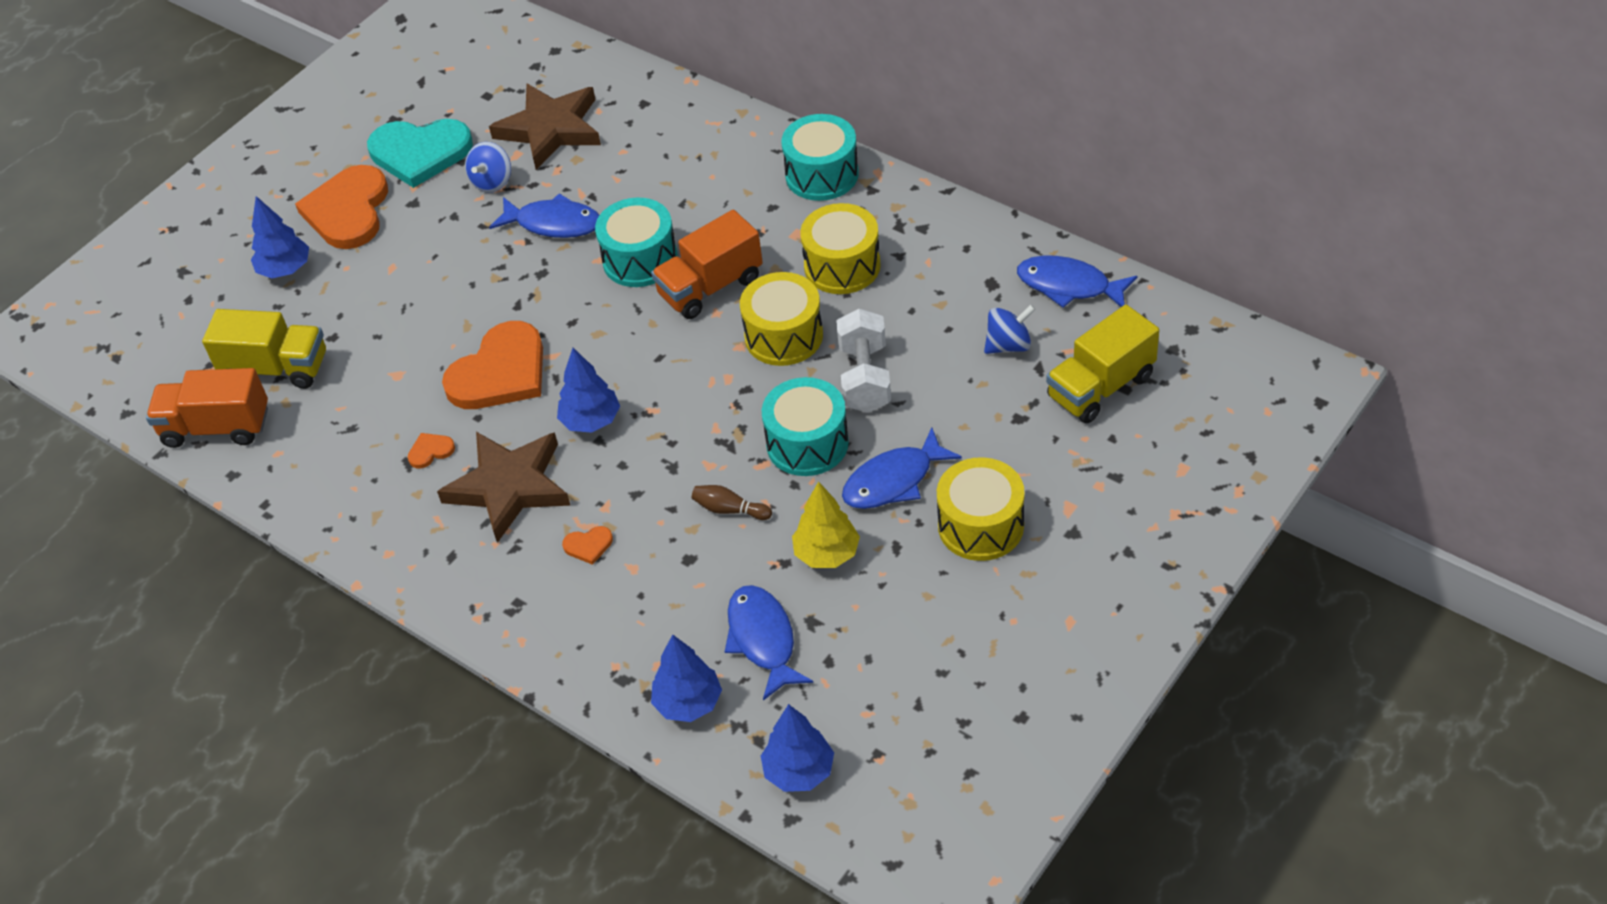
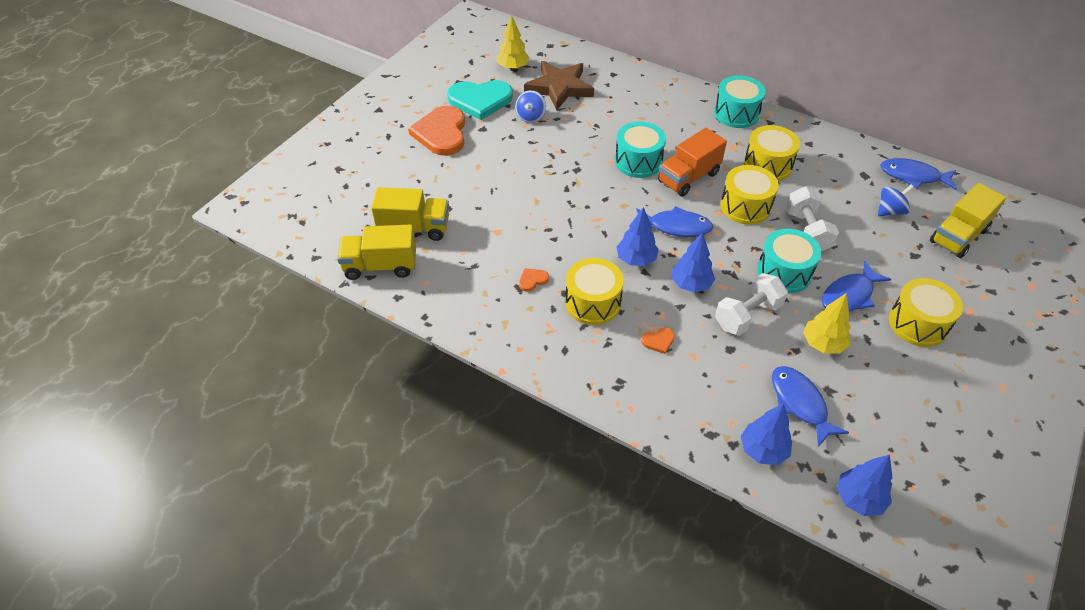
camera: 10 degrees left, 0 degrees up
(216, 427) = (380, 266): orange truck -> yellow truck
(285, 269) = (407, 167): blue tree -> blue tree (690, 284)
(485, 92) = (513, 67): none -> yellow tree
(500, 372) = (566, 229): orange heart -> none
(509, 487) = (593, 303): brown star -> yellow drum
(553, 223) = (576, 141): blue fish -> blue fish (676, 227)
(730, 509) = (747, 315): brown bowling pin -> white dumbbell

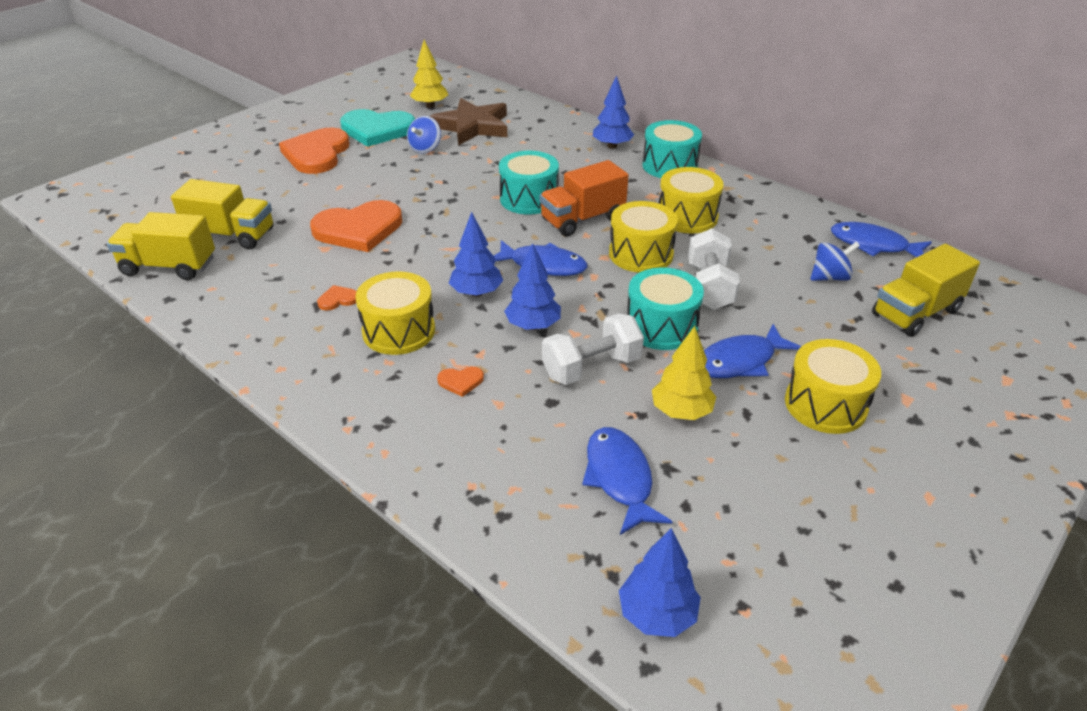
camera: 10 degrees right, 10 degrees down
(515, 209) = (359, 229): none -> orange heart
(763, 450) = (541, 529): blue tree -> blue tree (612, 146)

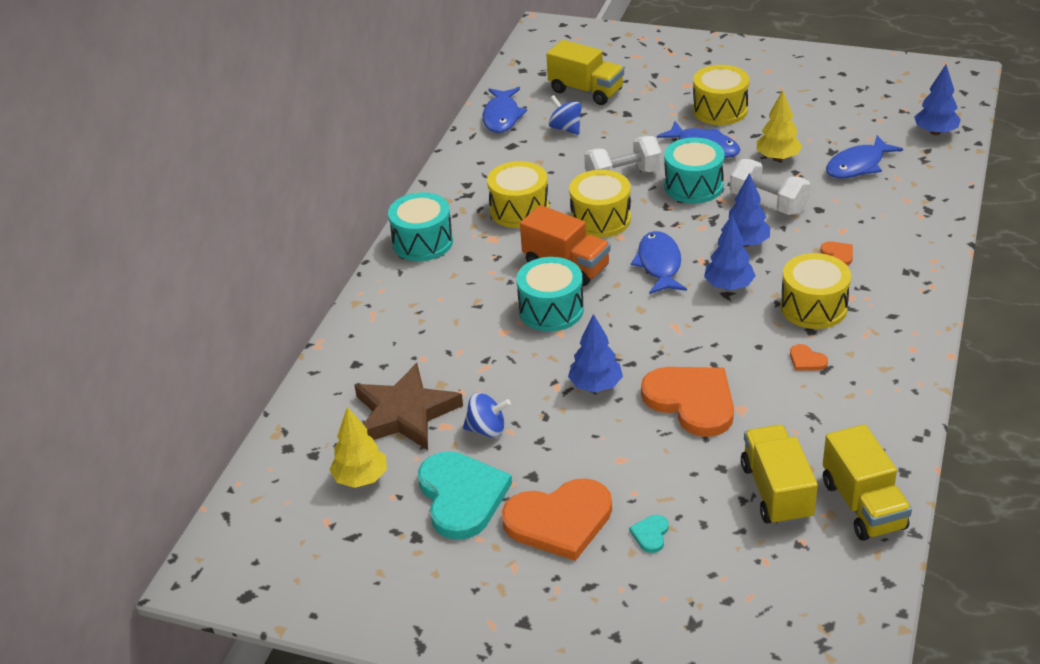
camera: 110 degrees left, 0 degrees up
(264, 179) = (650, 534): none -> turquoise heart
(612, 146) = (397, 290): blue tree -> blue tree (595, 386)

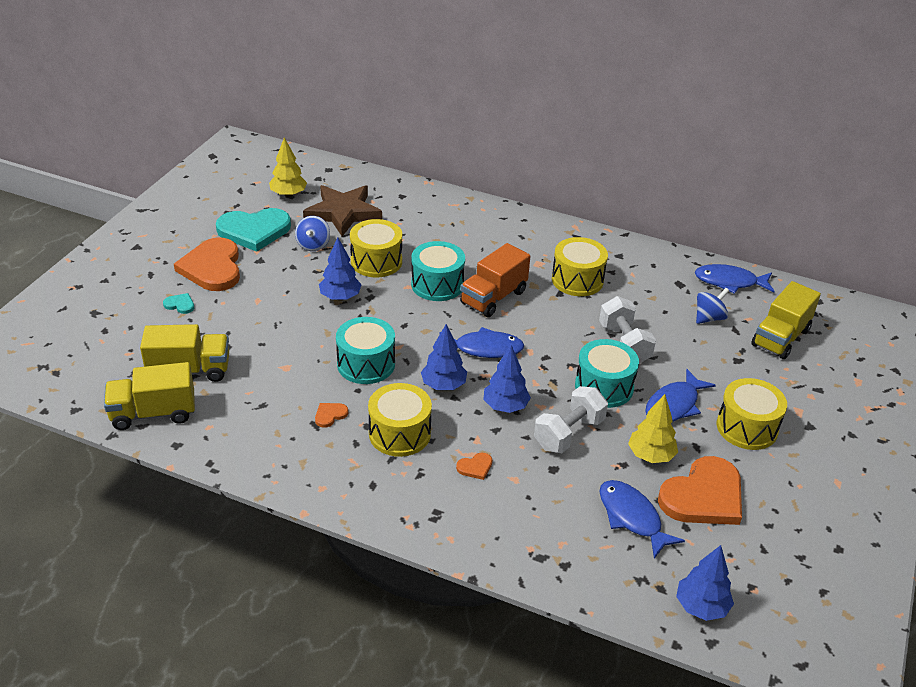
camera: 90 degrees right, 0 degrees up
(422, 242) = (539, 229): turquoise drum -> turquoise drum (366, 364)
(600, 219) = (557, 323): yellow drum -> yellow drum (376, 261)
(691, 401) = (304, 342): orange heart -> orange heart (703, 496)

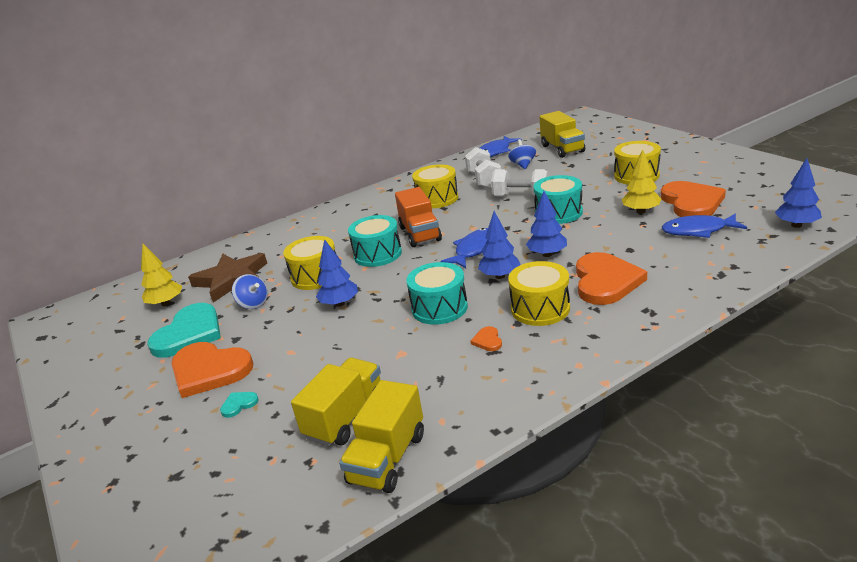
camera: 50 degrees left, 10 degrees down
(475, 467) = (605, 281): orange heart -> orange heart, size x2.48
(568, 433) = (596, 236): white dumbbell -> white dumbbell (484, 180)
(674, 405) = (597, 193): blue fish -> none

